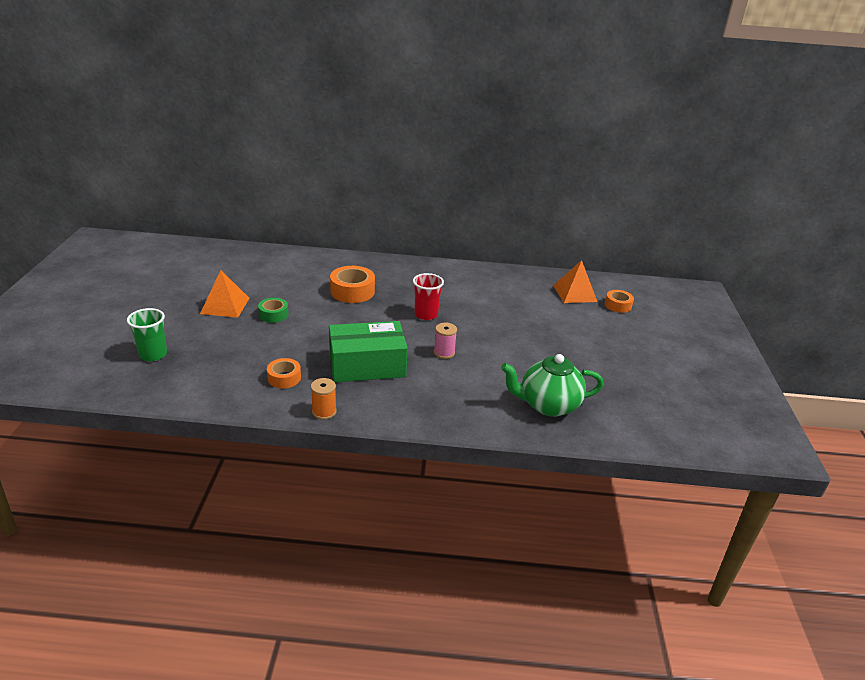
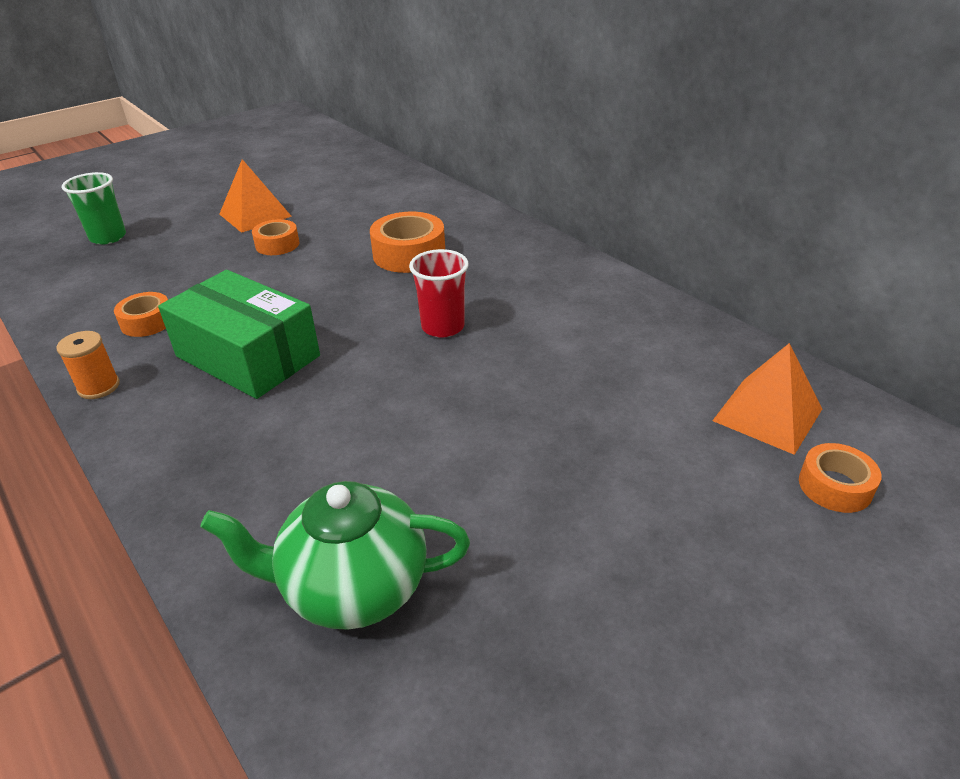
camera: 50 degrees right, 5 degrees up
(273, 314) = (277, 244): green tape -> orange tape
(444, 353) = (365, 394): pink spool -> none
(548, 405) = (353, 587): green teapot -> green teapot turned 45 degrees counterclockwise

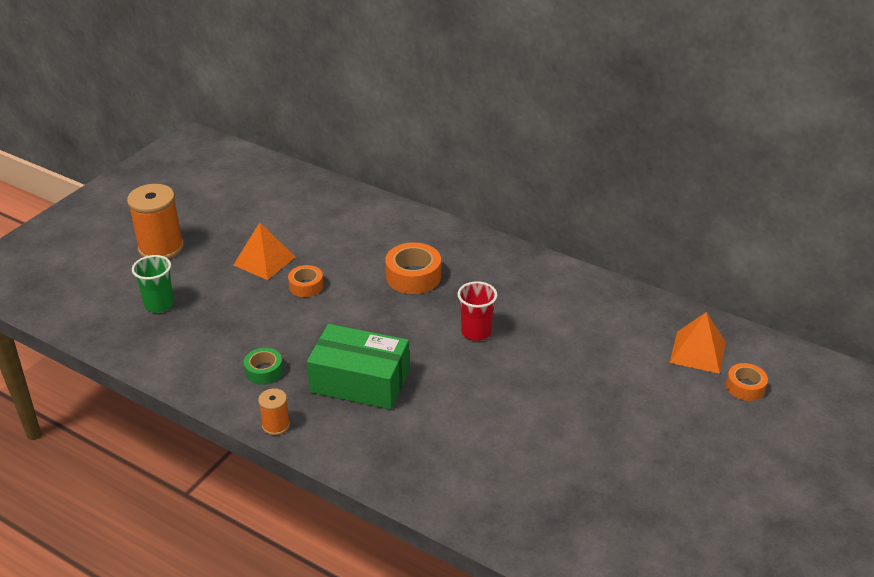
camera: 20 degrees left, 0 degrees up
(147, 322) = (264, 371): orange tape -> green tape
(164, 189) = (161, 248): none -> orange spool
(353, 587) = (528, 500): green teapot -> none

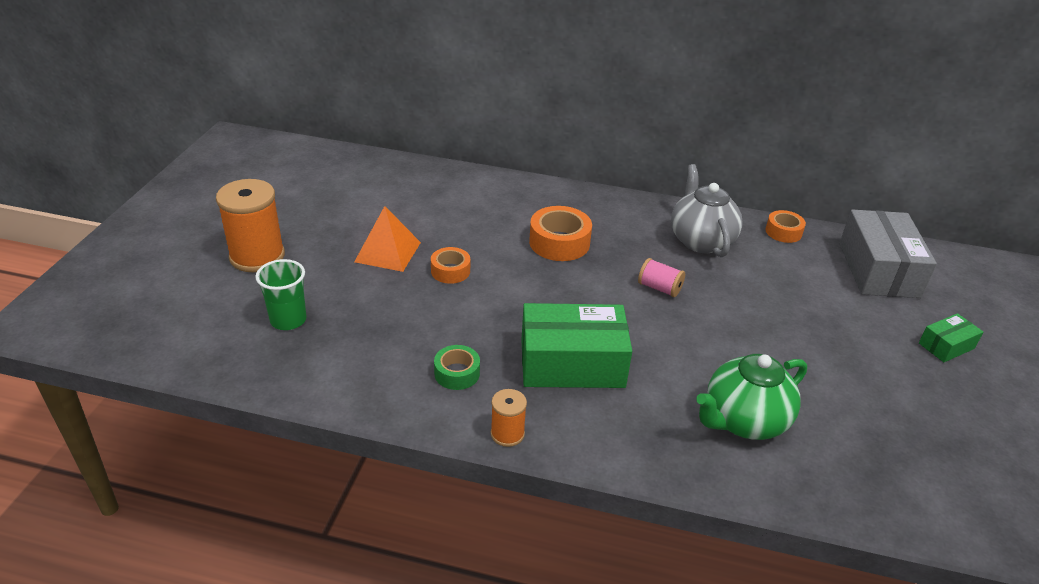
camera: 20 degrees left, 0 degrees up
(472, 456) = (743, 421): none -> green teapot
(476, 332) = (659, 288): red cup -> pink spool
(544, 295) = (700, 240): none -> grey teapot
(698, 352) = (878, 269): orange pyramid -> grey box
(709, 433) = (946, 346): none -> green box
(745, 387) = (943, 295): orange tape -> orange tape (783, 232)

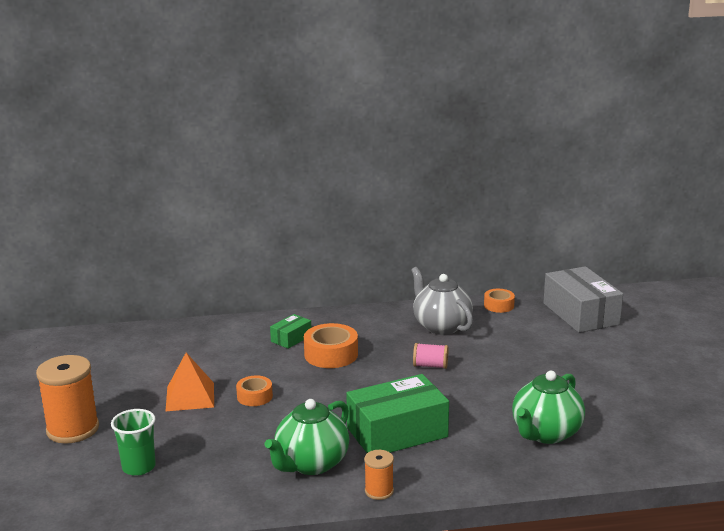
camera: 20 degrees left, 15 degrees down
(457, 373) = (311, 464): green tape -> green teapot
(946, 346) = (653, 350): green box -> green box (291, 338)

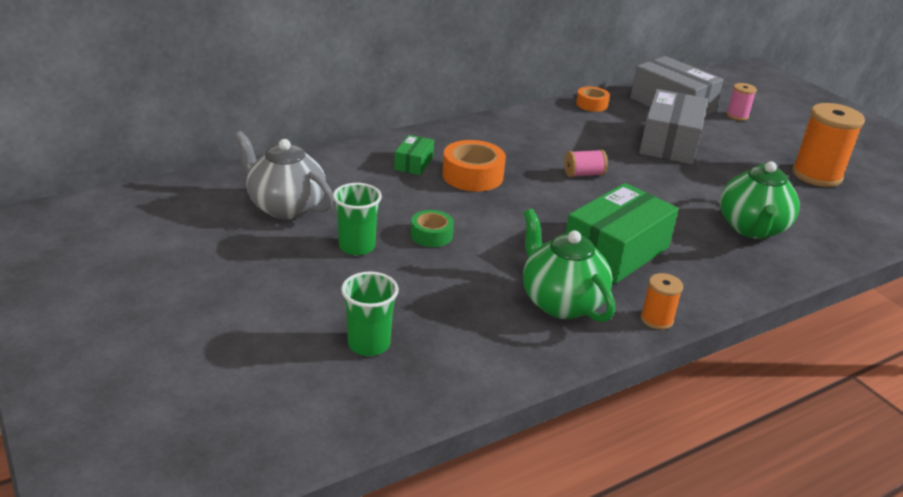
camera: 25 degrees left, 10 degrees up
(73, 429) = (243, 312): orange spool -> orange spool (816, 175)
(190, 396) = (357, 246): orange pyramid -> green cup
(254, 396) = (431, 235): orange tape -> green tape
(311, 464) = (560, 302): green teapot -> green teapot turned 135 degrees clockwise
(441, 326) = (556, 131): grey teapot -> grey teapot (285, 207)
(542, 348) = (670, 143): none -> grey box
(640, 331) = (737, 116): none -> pink spool

